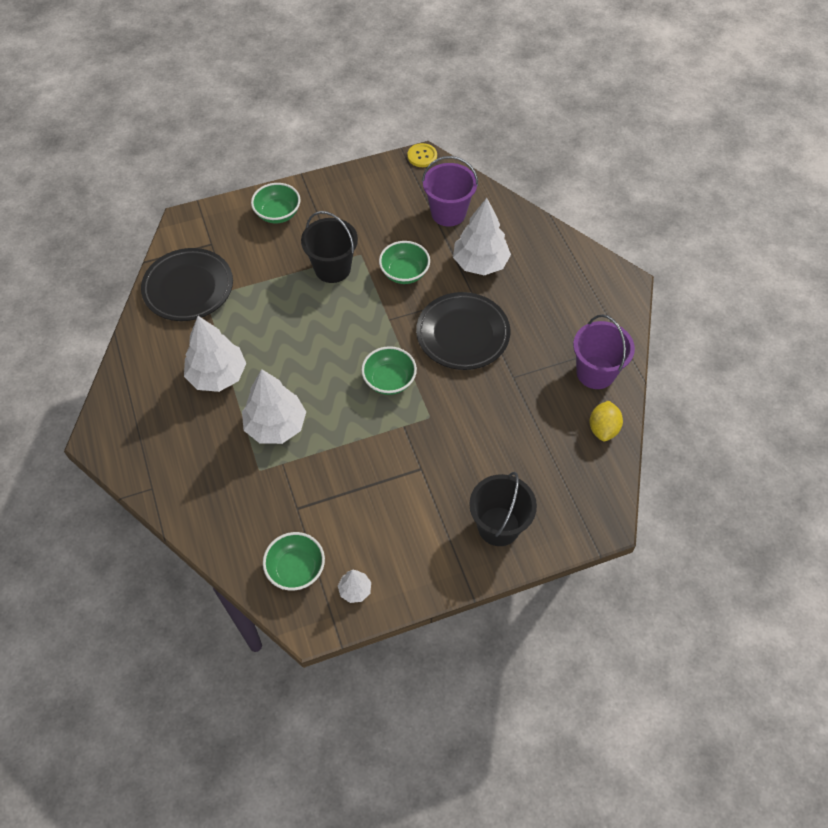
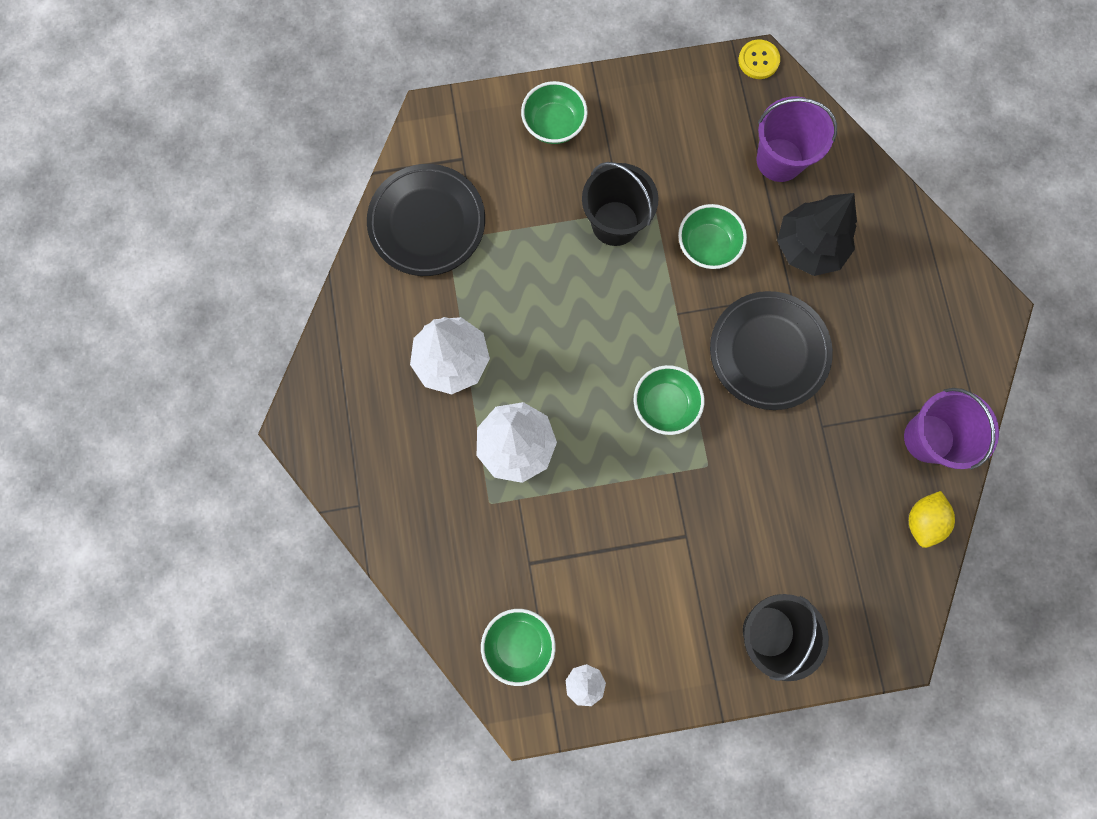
camera: 10 degrees right, 20 degrees up
(480, 263) = (809, 247): white tree -> black tree

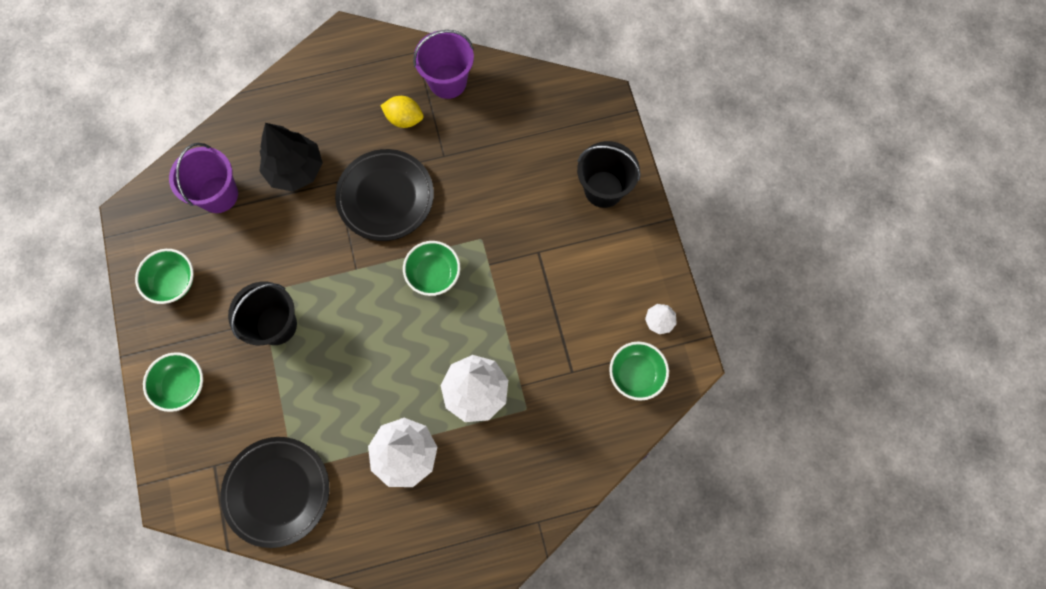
camera: 95 degrees left, 5 degrees down
(707, 246) = (296, 248): green bowl -> green bowl (173, 282)
(758, 60) = (125, 214): yellow button -> none
(922, 520) = (510, 85): yellow lemon -> yellow lemon (404, 119)

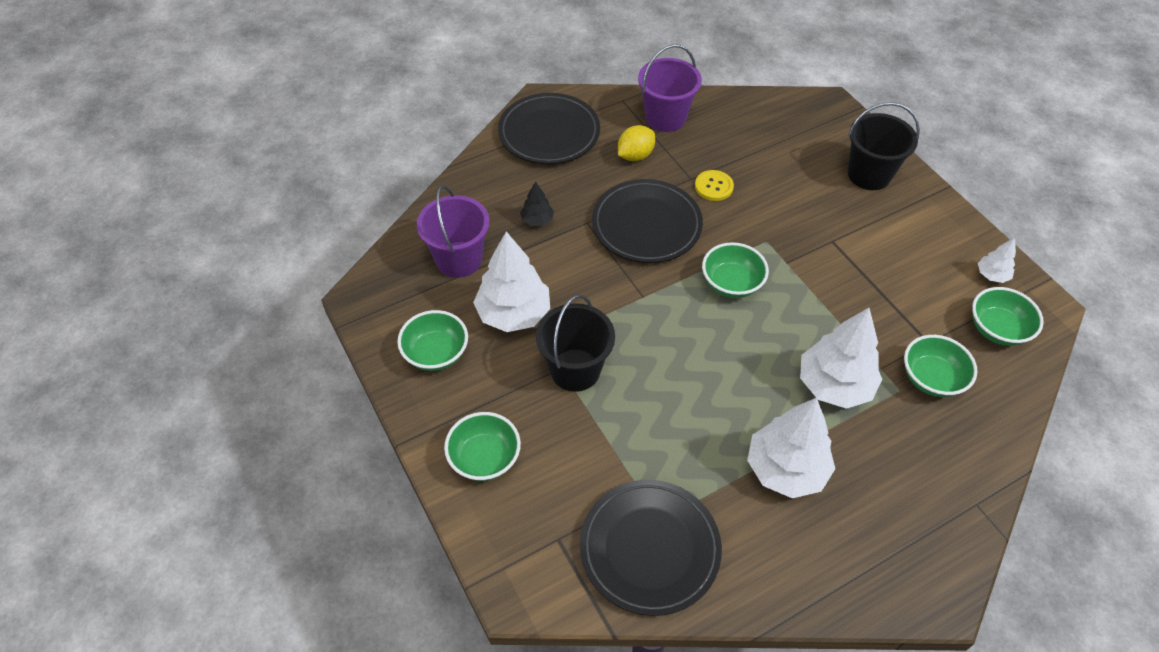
camera: 15 degrees left, 20 degrees down
(245, 259) = (513, 313): none -> white tree
(295, 169) = (537, 220): black tree -> black tree, size x0.48
(338, 75) = (549, 133): none -> black plate
(404, 119) = (635, 155): yellow lemon -> yellow lemon turned 45 degrees counterclockwise
(460, 169) = (713, 186): none -> yellow button
(557, 406) = (931, 378): none -> green bowl

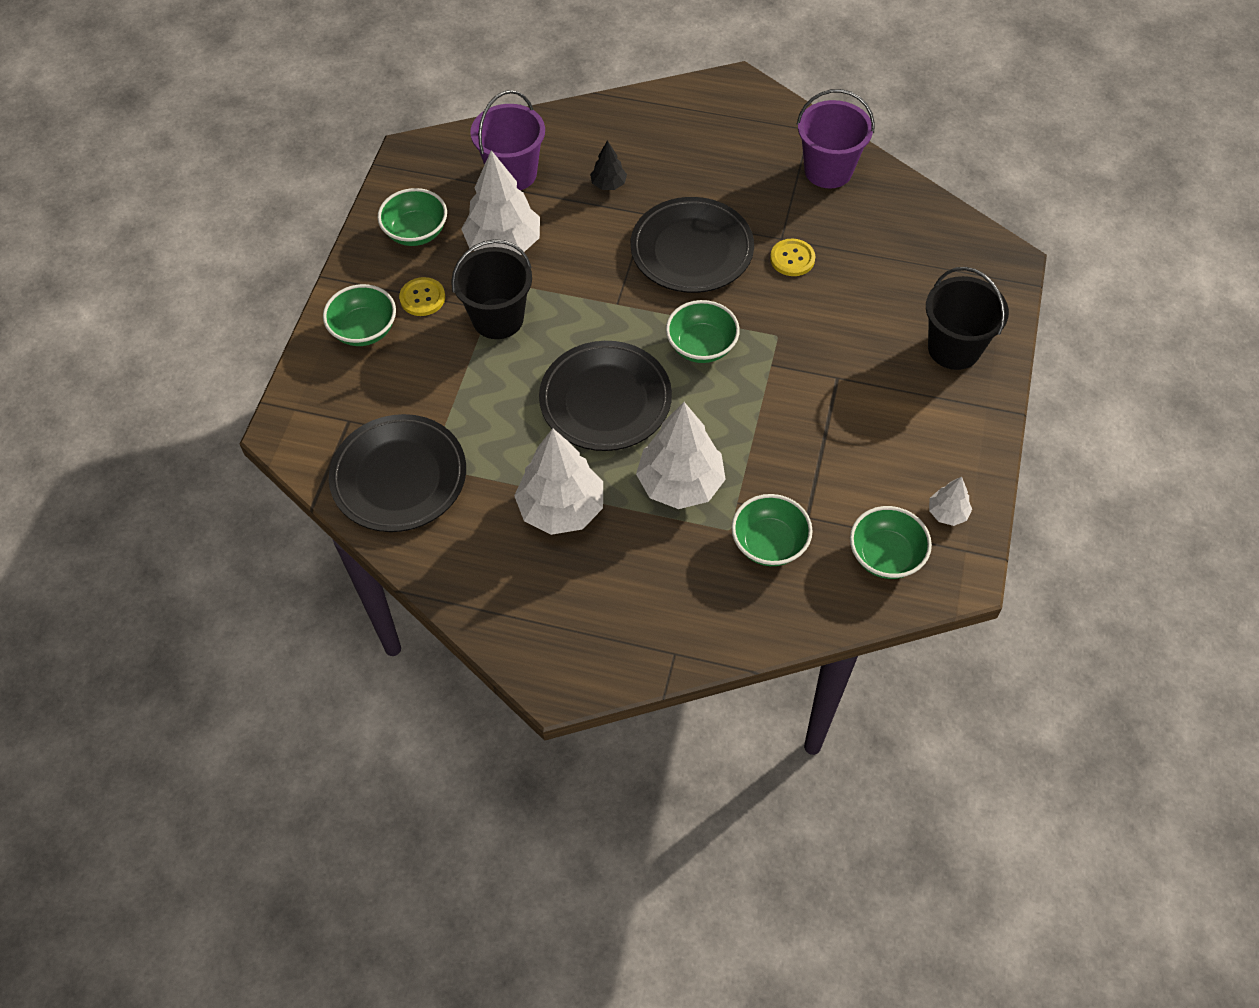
camera: 45 degrees right, 5 degrees up
(500, 398) = (422, 298): none -> yellow button
(549, 133) = (707, 117): black plate -> black plate (605, 400)
(635, 155) = (757, 186): yellow lemon -> none

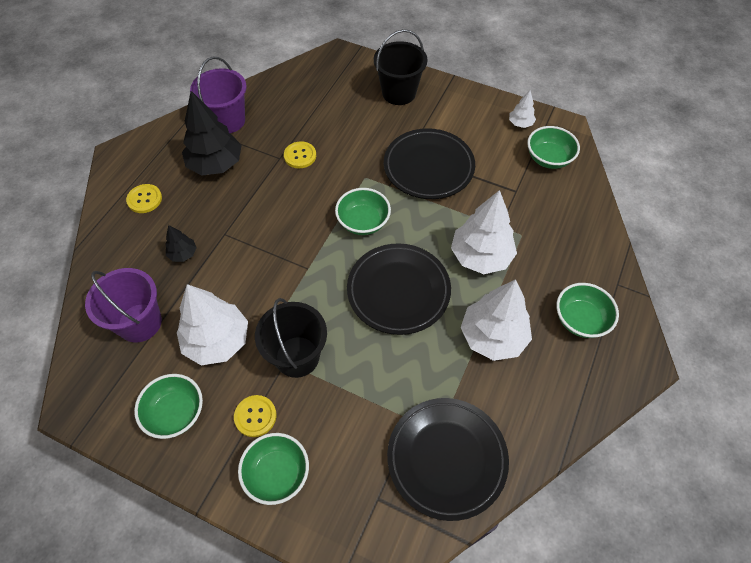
camera: 80 degrees left, 0 degrees up
(676, 128) = (144, 199): none -> yellow button
(691, 250) = (271, 212): black plate -> black plate (428, 167)
(750, 178) = (216, 164): none -> black tree
(769, 543) = (534, 215): green bowl -> green bowl (580, 320)

